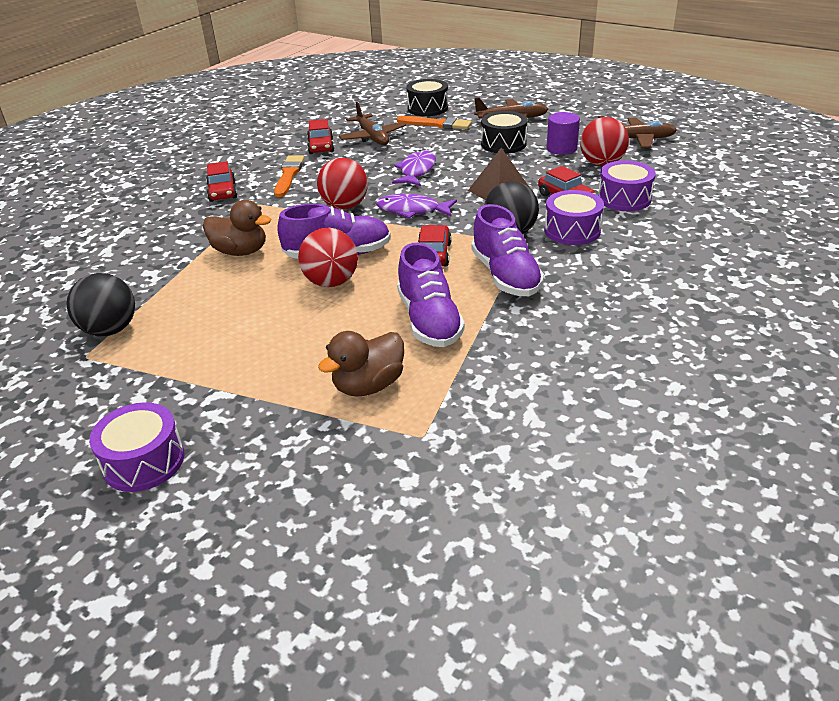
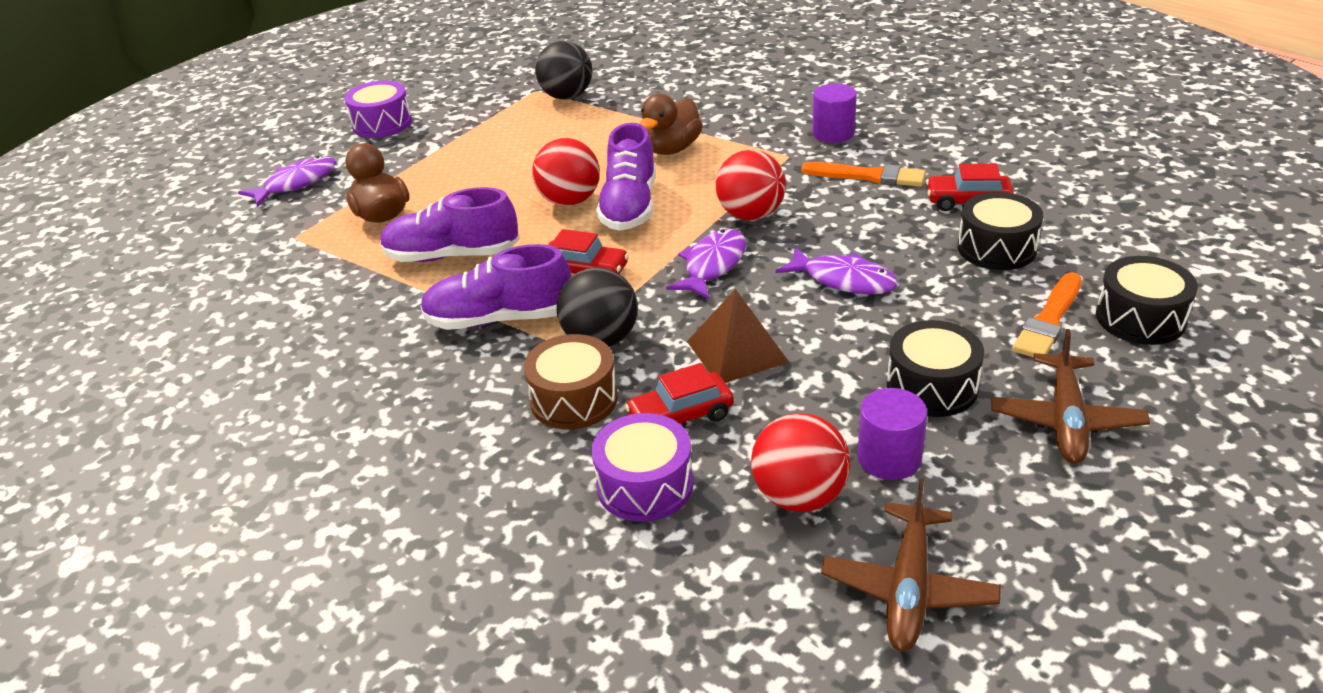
camera: 105 degrees right, 0 degrees up
(222, 192) = (833, 133): red car -> purple cylinder
(303, 484) = (296, 183): none -> purple fish
(372, 137) = (996, 248): brown plane -> black drum
(572, 230) = (574, 399): purple drum -> brown drum

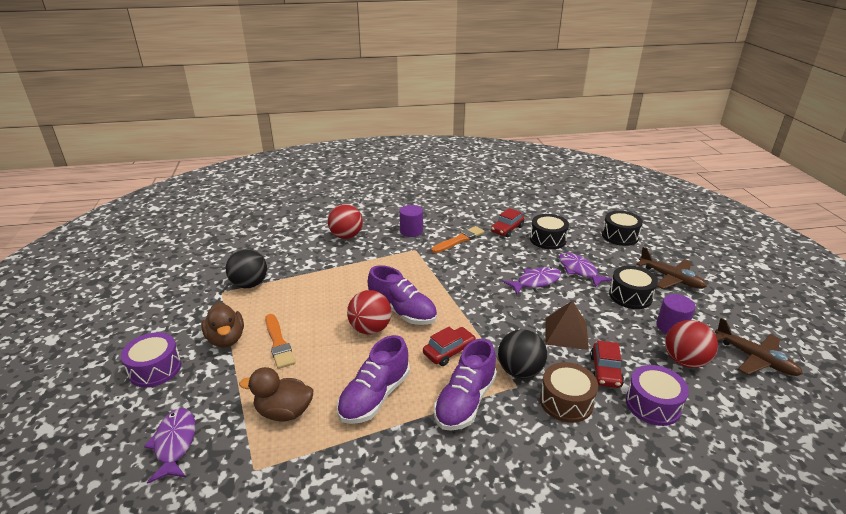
camera: 60 degrees left, 5 degrees down
(671, 149) = (362, 276): brown duck -> brown duck (226, 339)
(712, 265) = (487, 310): purple fish -> purple fish (579, 270)
(751, 215) = (455, 281): red ball -> red ball (346, 236)
(1049, 320) = (606, 252): orange brush -> orange brush (278, 343)

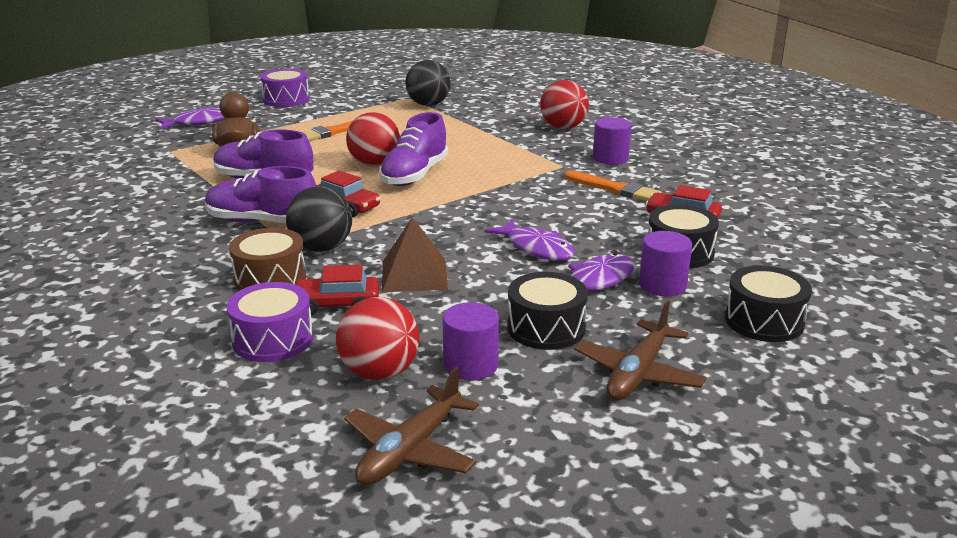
camera: 75 degrees right, 5 degrees down
(226, 339) = (334, 113): brown duck -> none
(584, 252) = (662, 285): none -> purple cylinder

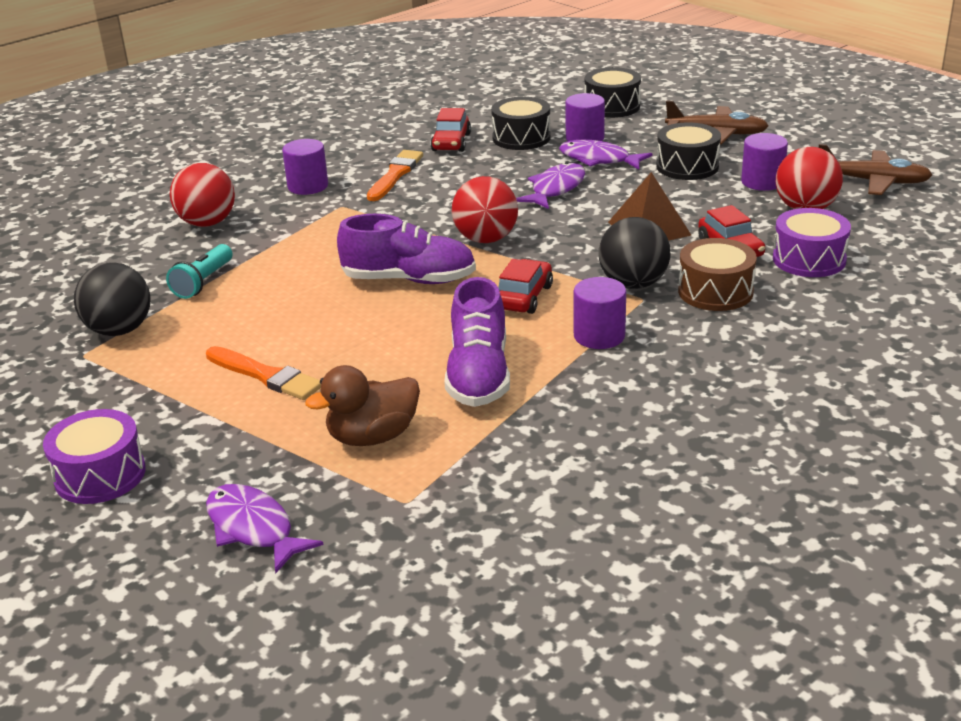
camera: 105 degrees left, 5 degrees up
(262, 222) = (599, 336): purple shoe -> purple cylinder
(374, 164) = (385, 313): red ball -> red ball (486, 239)
(470, 123) = (203, 282): none -> turquoise flashlight

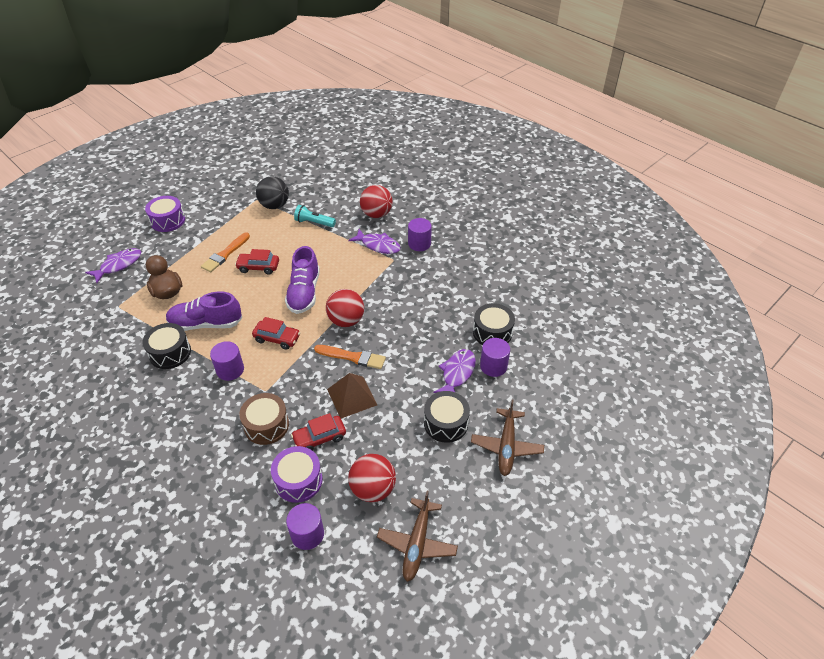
camera: 85 degrees right, 15 degrees up
(395, 175) = (434, 277): orange brush -> orange brush (352, 357)
(451, 142) = (483, 298): red car -> red car (258, 267)
(555, 189) = (411, 351): purple fish -> purple fish (378, 245)
(612, 107) = (554, 383): black drum -> black drum (170, 353)
(633, 284) = (283, 386): black ball -> none
(762, 182) = (419, 467): purple cylinder -> purple cylinder (307, 534)

